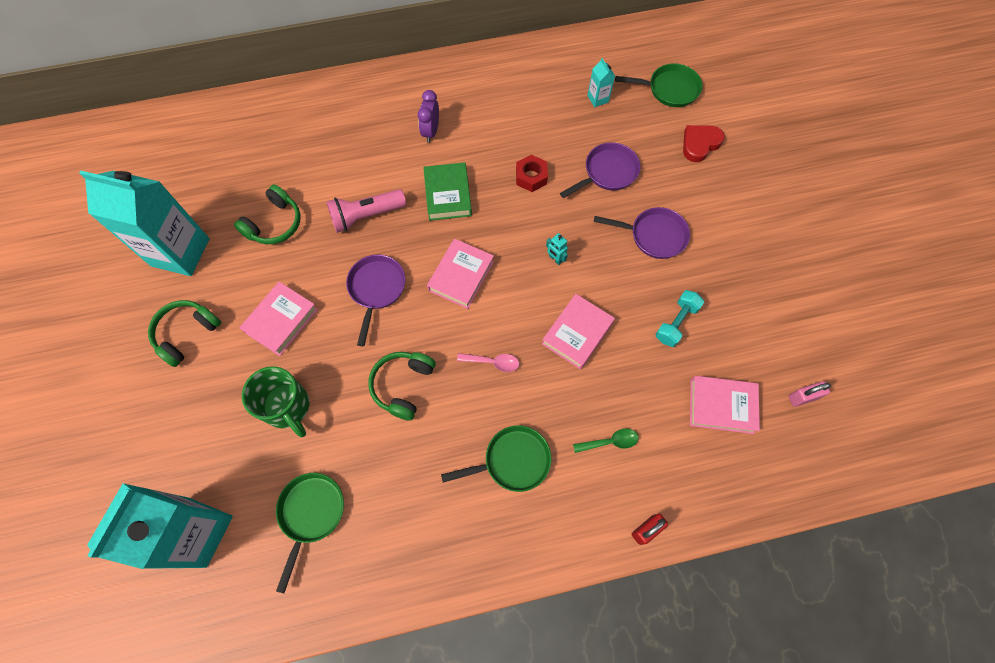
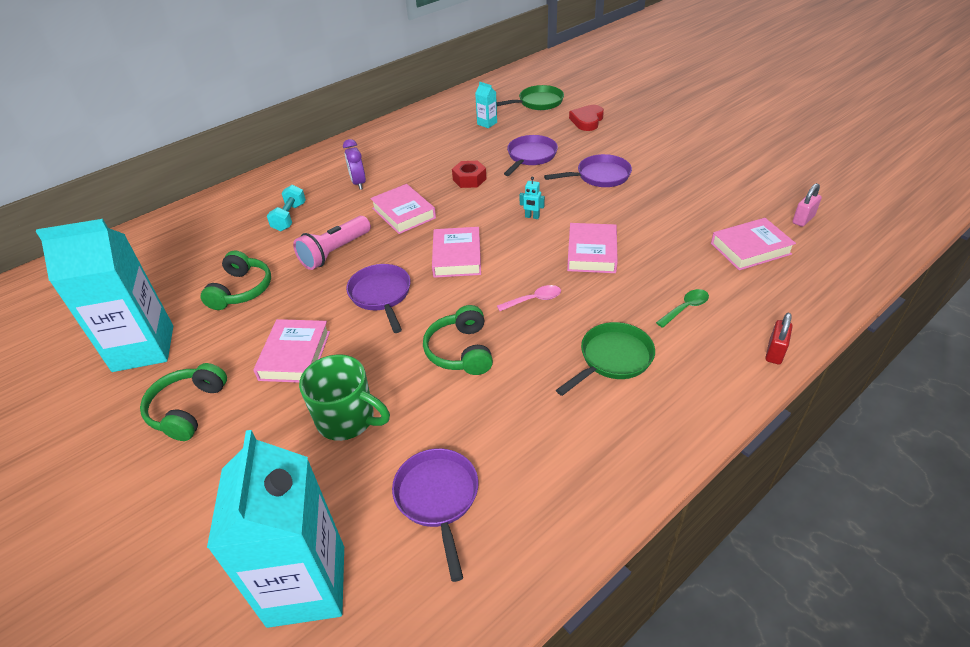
camera: 25 degrees left, 25 degrees down
(311, 513) = (438, 498): green pan -> purple pan
(448, 194) = (404, 213): green book -> pink book
(676, 323) = (665, 216): turquoise dumbbell -> turquoise dumbbell (289, 217)

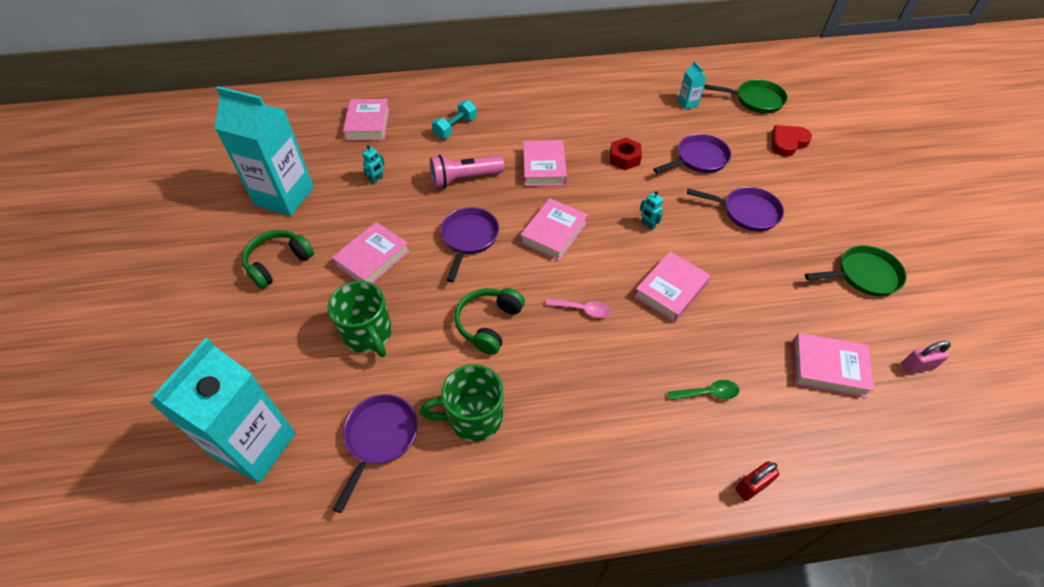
camera: 30 degrees right, 10 degrees up
(190, 249) = (367, 124): none -> pink book
(241, 290) = (377, 179): green headphones -> turquoise robot
(358, 183) = (530, 119): purple clock -> none
(513, 430) = (473, 417): none -> green mug
(612, 359) = (601, 403): green pan -> green pan (864, 275)

